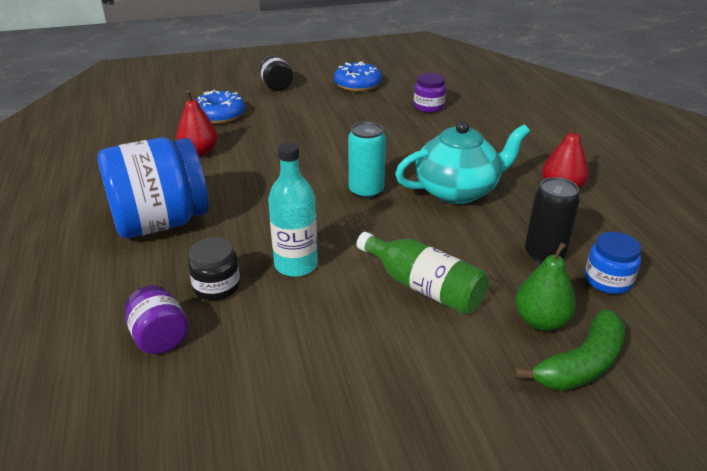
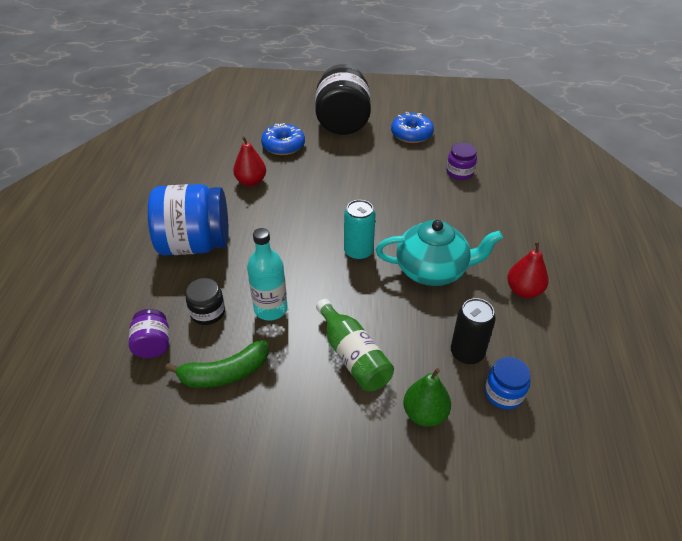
camera: 20 degrees right, 10 degrees up
(276, 86) = (342, 122): black jar -> black jar, size x2.10
(581, 364) = (432, 461): green banana -> green banana (225, 373)

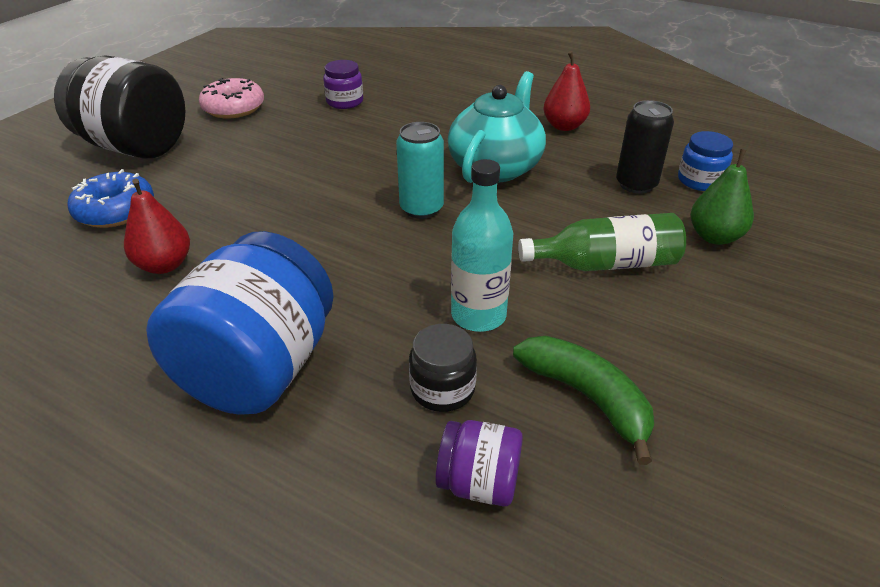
camera: 65 degrees left, 5 degrees down
(225, 373) = (587, 397): green banana -> green banana turned 45 degrees counterclockwise
(411, 134) = (233, 108): blue donut -> pink donut

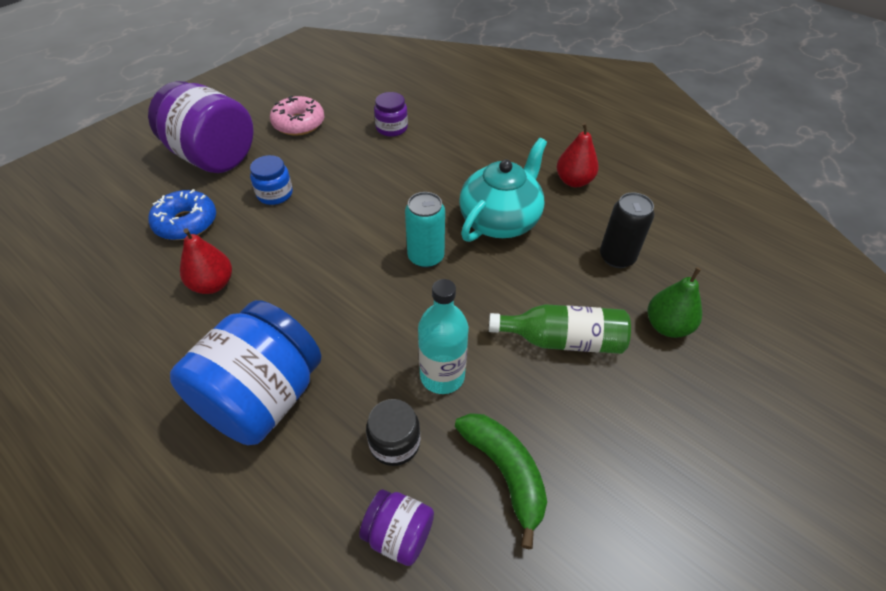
camera: 10 degrees right, 10 degrees up
(135, 147) = (213, 157): black jar -> purple jar
(700, 180) = (676, 261): blue jar -> blue jar (275, 194)

